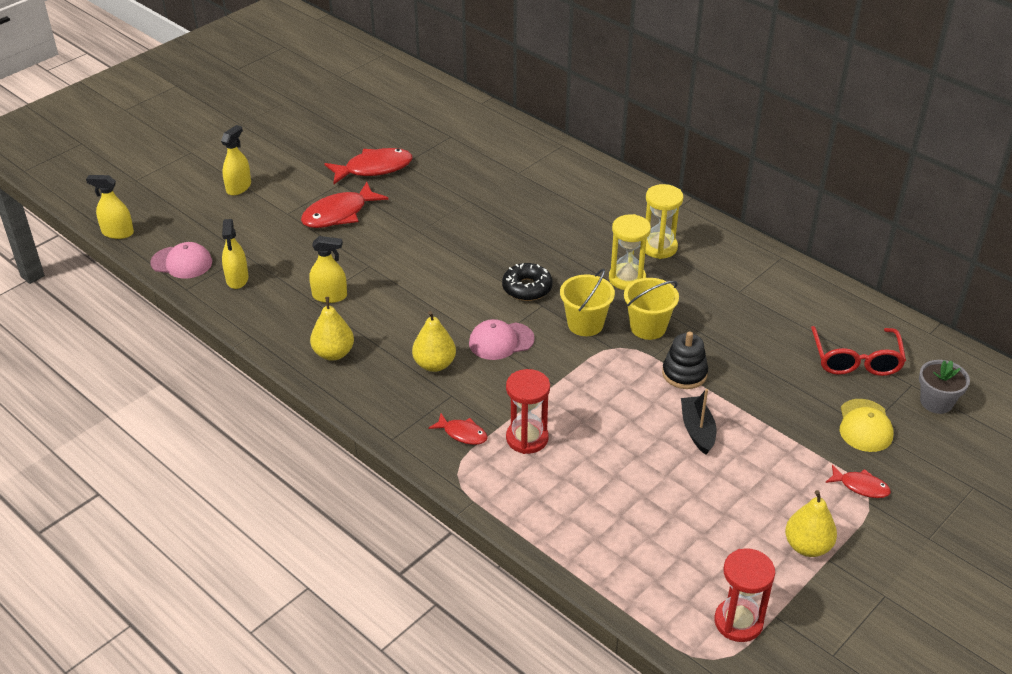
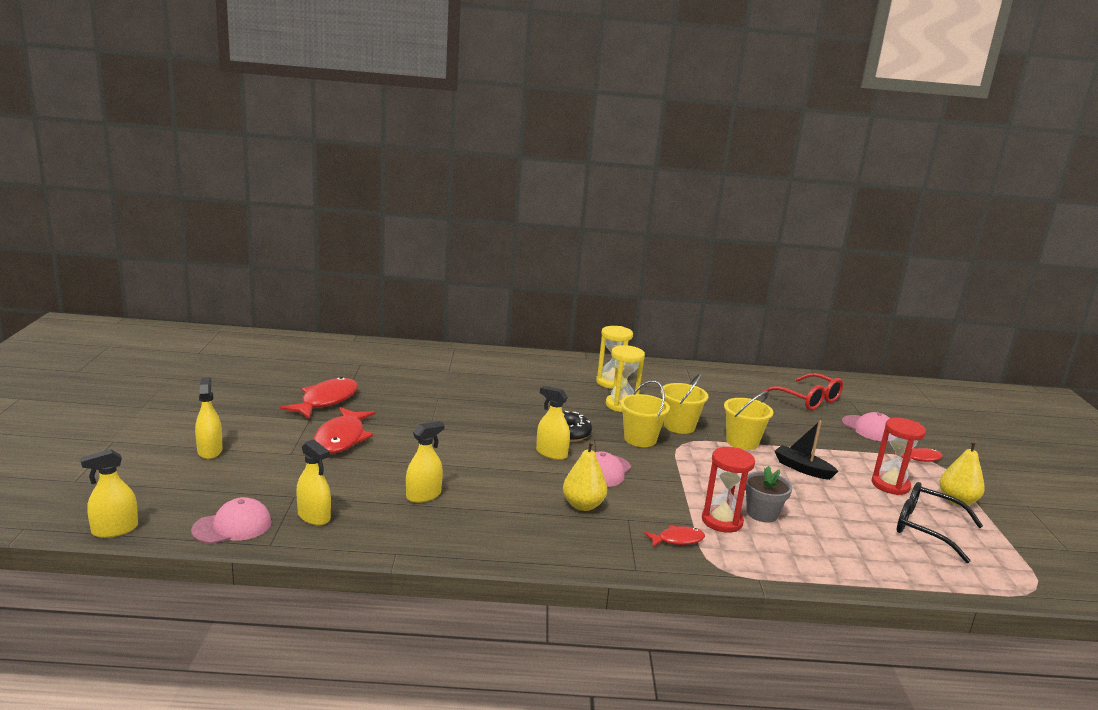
camera: 45 degrees left, 20 degrees down
(333, 353) = (492, 533): yellow pear -> none
(482, 303) = (551, 453): none -> yellow spray bottle
(684, 373) = (742, 442): black stacking toy -> yellow bucket
(714, 551) = (927, 529): none -> black glasses
(738, 622) = (1006, 560): red hourglass -> red hourglass (890, 485)
(865, 426) = (869, 429): yellow cap -> pink cap
(936, 402) = (875, 404): grey flower pot -> grey flower pot (762, 513)

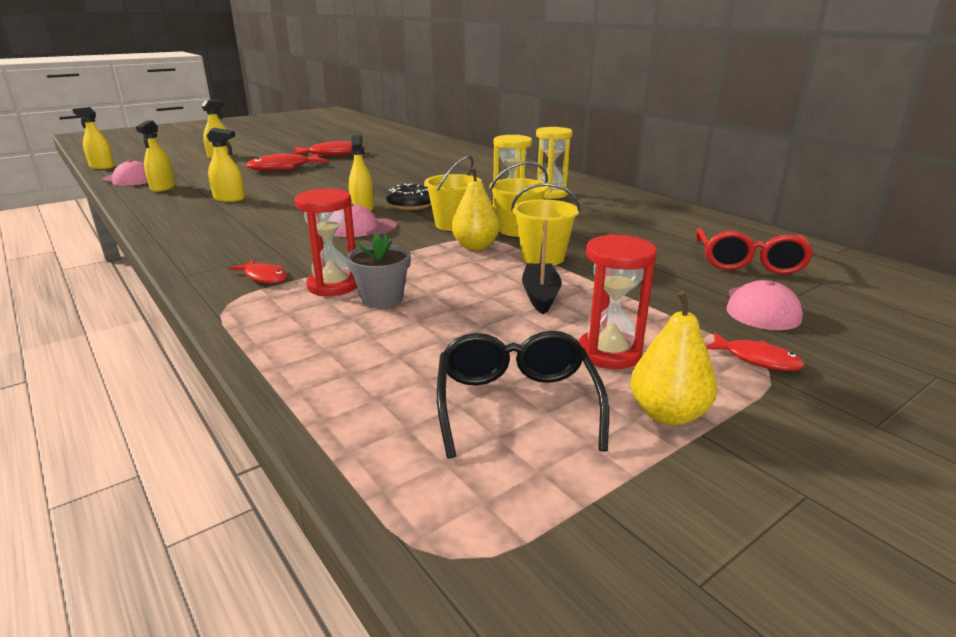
camera: 55 degrees right, 5 degrees up
(583, 505) = (282, 236): yellow pear -> yellow pear (475, 246)

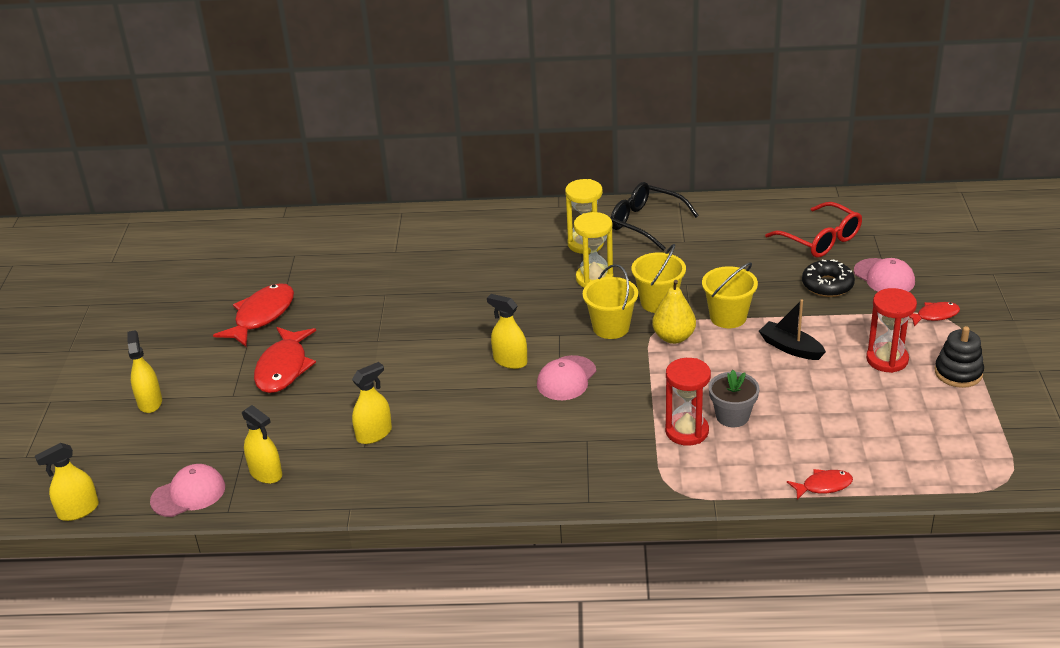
camera: 50 degrees left, 10 degrees up
(264, 277) = (636, 460): red fish -> red fish (823, 486)
(411, 205) = (529, 329): black donut -> black donut (827, 285)
(516, 404) = (912, 415): black glasses -> black glasses (646, 223)
(667, 414) = (958, 373): yellow pear -> black stacking toy

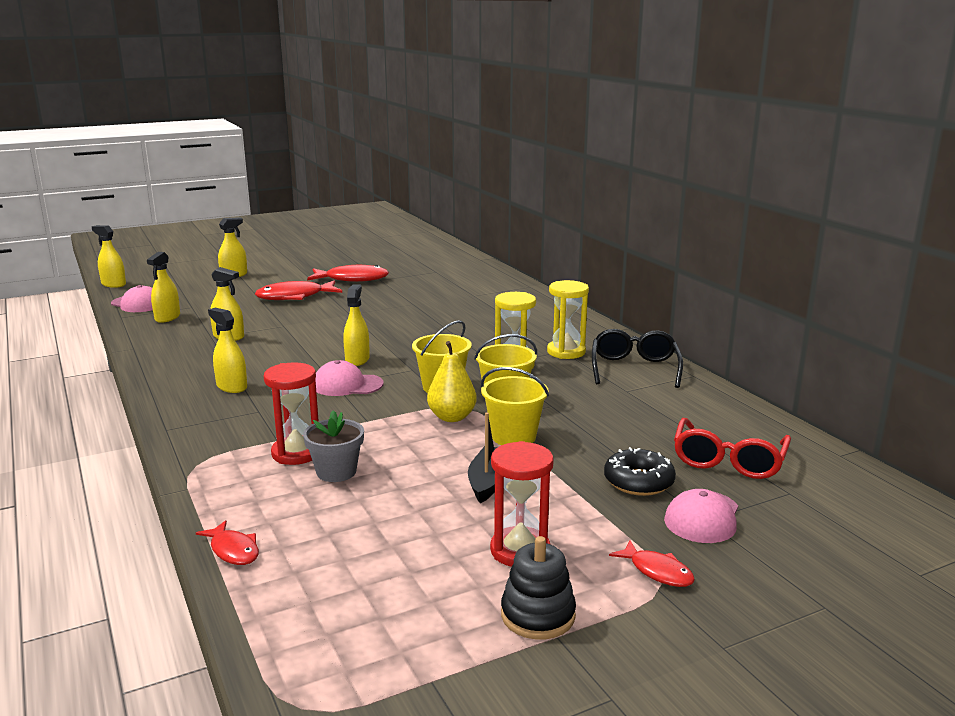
camera: 60 degrees right, 15 degrees down
(517, 449) = (231, 387): none -> yellow spray bottle

